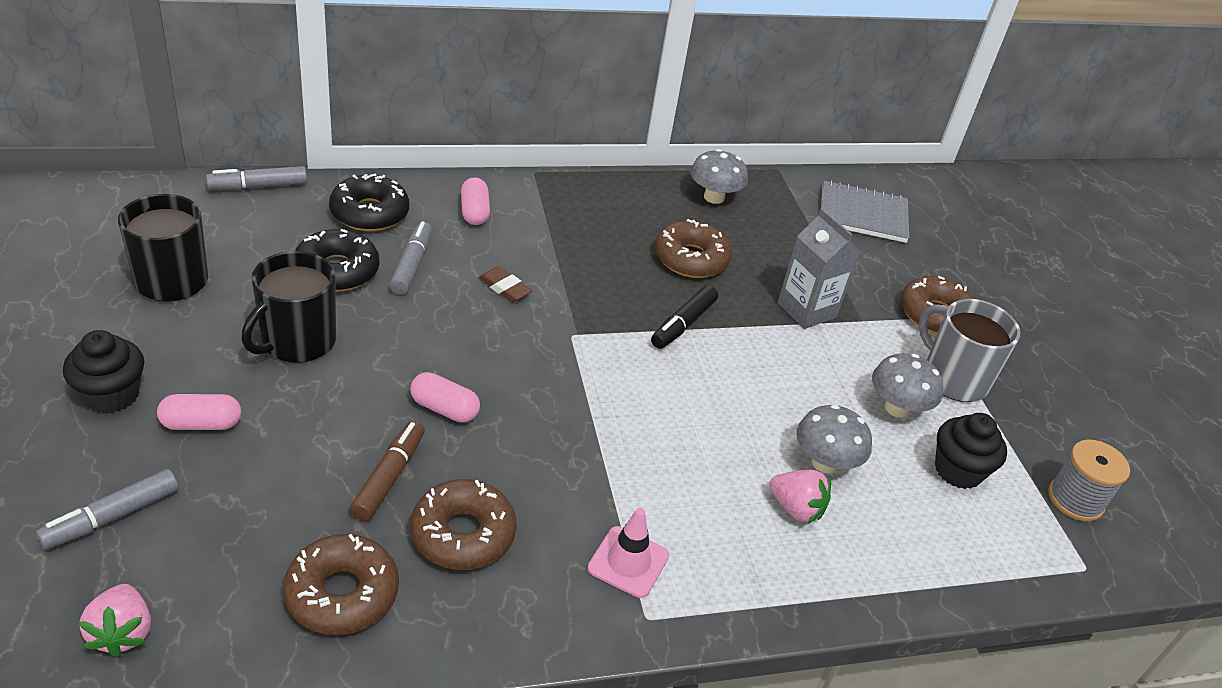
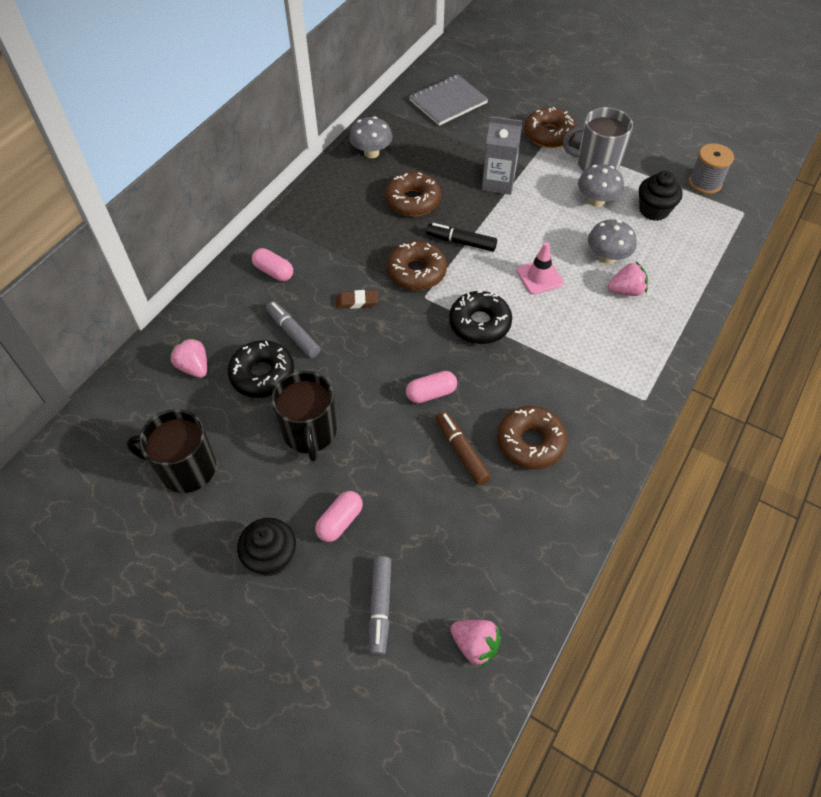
camera: 40 degrees left, 15 degrees up
(258, 186) = (133, 368): grey marker -> none
(298, 222) = (194, 367): none -> pink strawberry
(342, 594) = (528, 523): brown donut -> brown donut (416, 272)
(369, 213) = (222, 325): black donut -> black donut (479, 323)
(628, 562) = (605, 383): pink traffic cone -> pink traffic cone (539, 277)
(683, 324) = (461, 242): black marker -> black marker turned 120 degrees clockwise

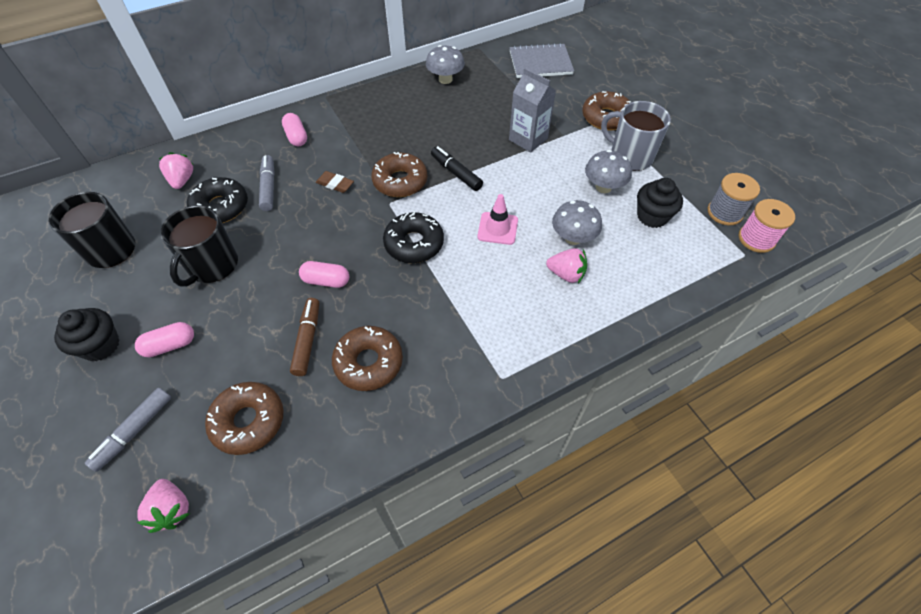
camera: 30 degrees right, 0 degrees up
(413, 201) = (445, 126): brown donut -> brown donut (248, 421)
(743, 195) = (756, 239): none -> pink spool

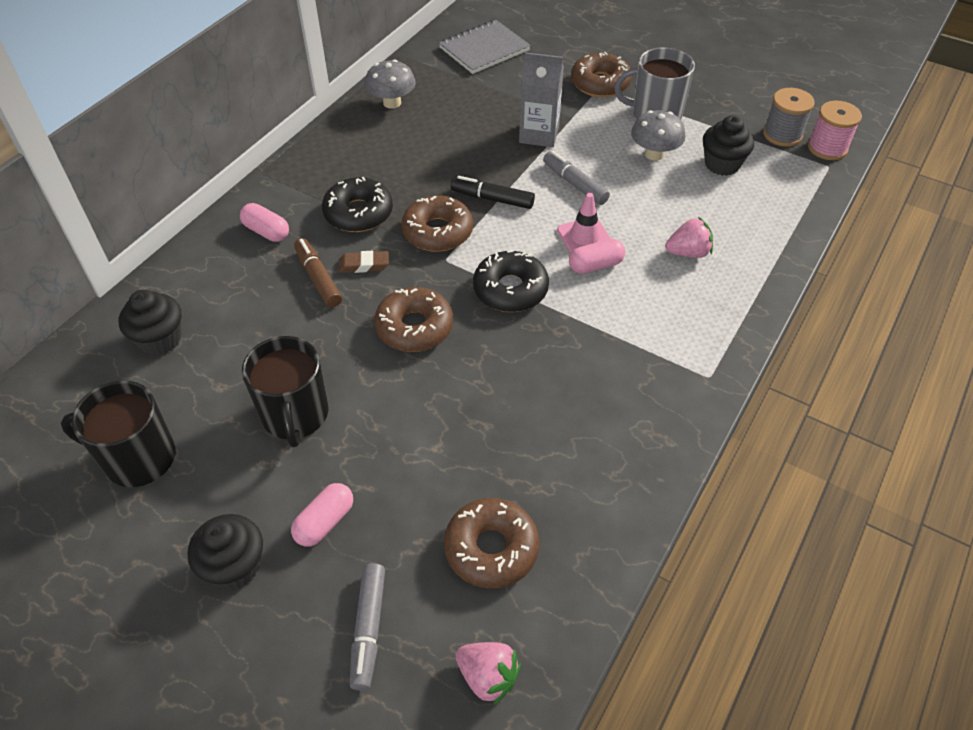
camera: 30 degrees left, 5 degrees down
(182, 180) = (160, 339): pink strawberry -> black cupcake
(220, 207) = (243, 348): black donut -> black donut (358, 213)
(269, 187) = (284, 301): grey marker -> grey marker (574, 184)
(307, 340) = (481, 438): brown marker -> brown marker (318, 278)
(326, 281) = (447, 369): pink capsule -> pink capsule (595, 265)
(368, 362) = (567, 427): brown donut -> brown donut (414, 327)
(573, 238) = (666, 215): grey mushroom -> none

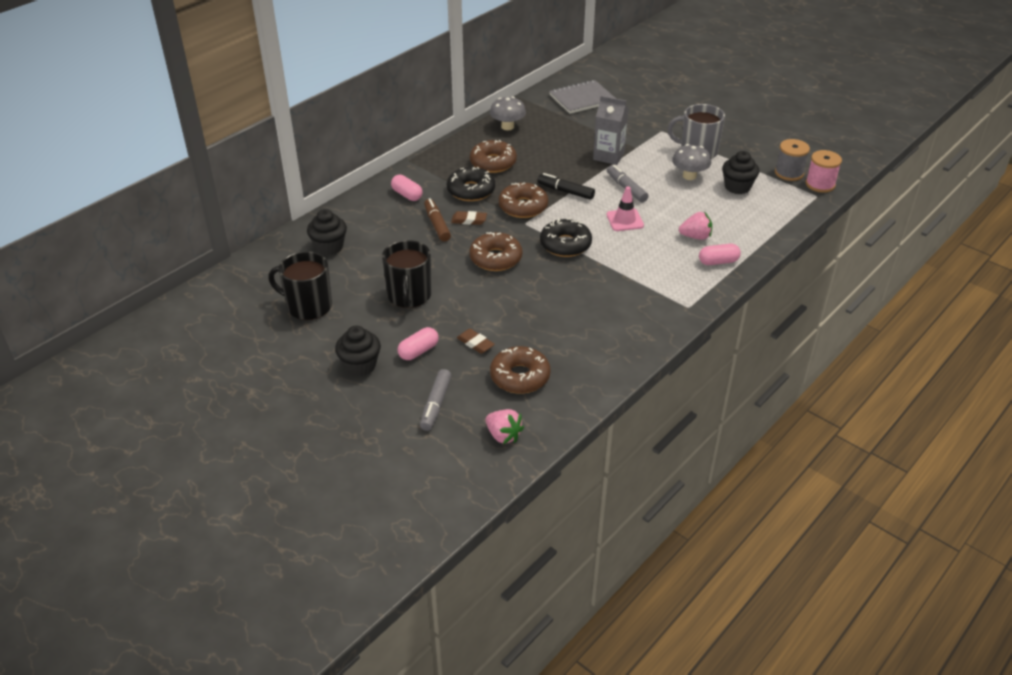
camera: 10 degrees right, 10 degrees down
(411, 493) = (475, 343): none -> brown eraser
(595, 265) = (628, 237): pink capsule -> pink capsule (718, 262)
(600, 83) = (662, 128): brown donut -> brown donut (493, 163)

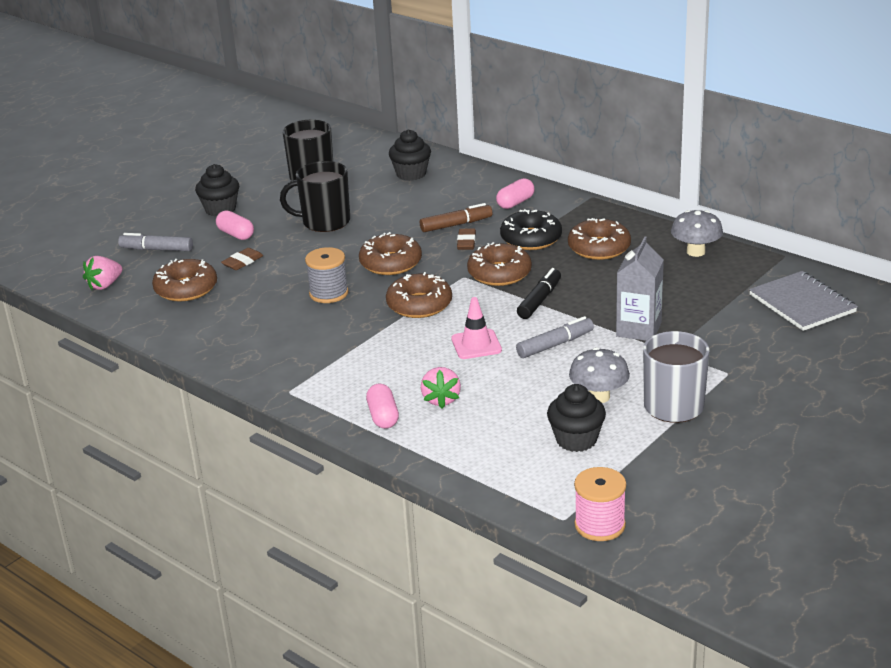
camera: 90 degrees right, 10 degrees down
(565, 244) = (419, 305): black donut -> brown donut
(789, 173) = (629, 494): grey spool -> grey spool (329, 293)

